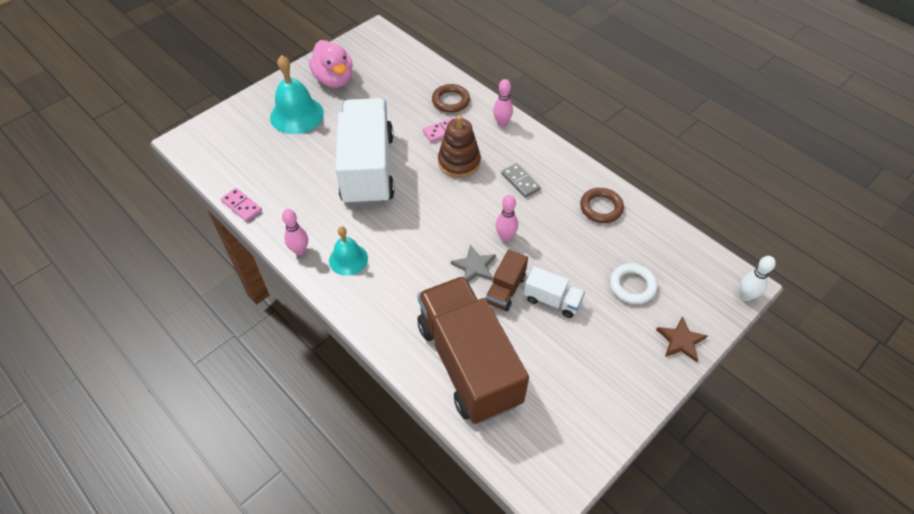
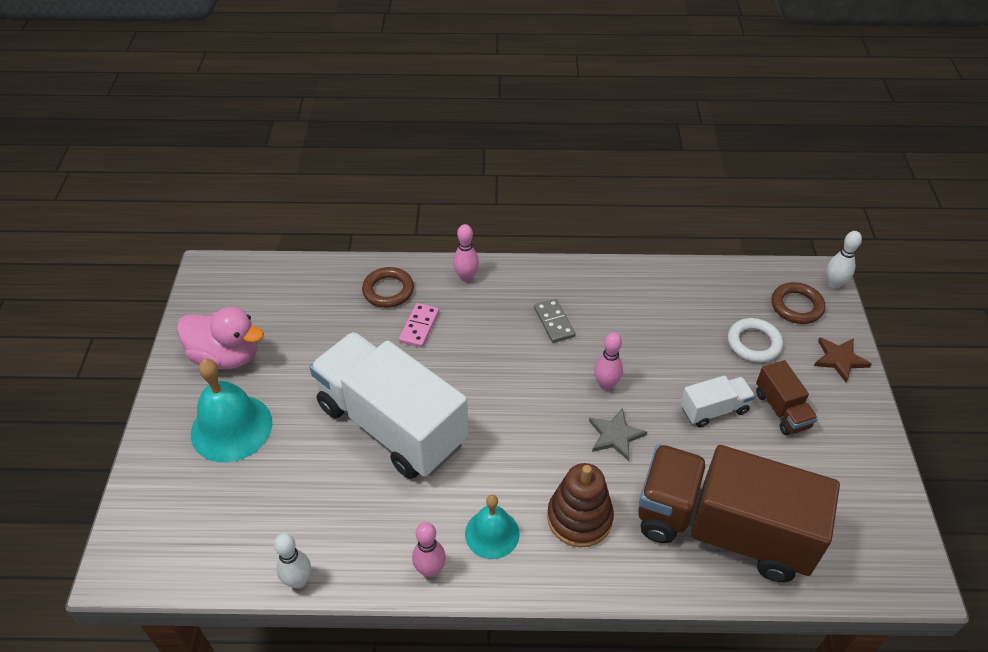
camera: 45 degrees left, 5 degrees down
(241, 206) = (298, 581): pink domino -> white bowling pin
(459, 162) = (475, 346): brown stacking toy -> brown stacking toy (579, 518)
(505, 289) = (667, 434): brown truck -> brown truck (781, 410)
(520, 182) = (554, 322): grey domino -> grey domino turned 60 degrees clockwise
(601, 208) = (648, 293): brown ring -> brown ring (796, 306)

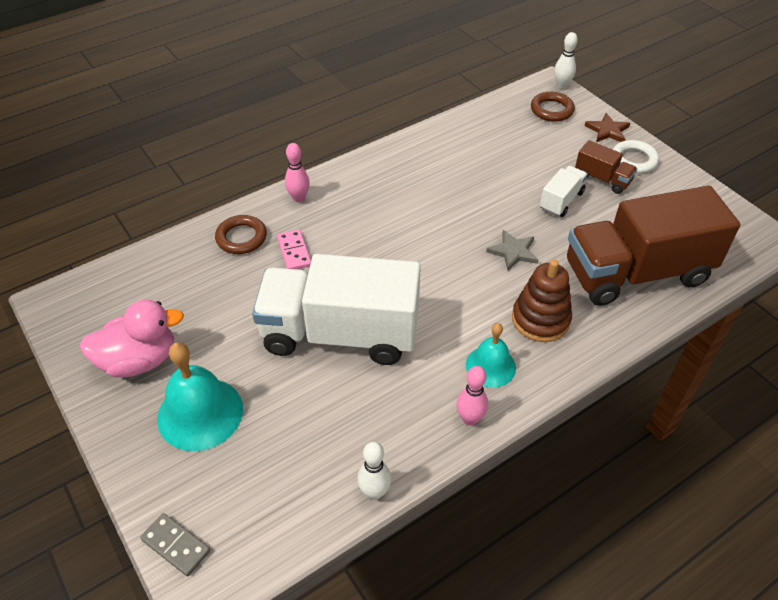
camera: 35 degrees left, 0 degrees up
(554, 322) = (397, 198): grey domino -> grey domino (176, 545)
(606, 384) = (475, 221): pink bowling pin -> none
(754, 343) = (547, 146): white ring -> white ring (634, 160)

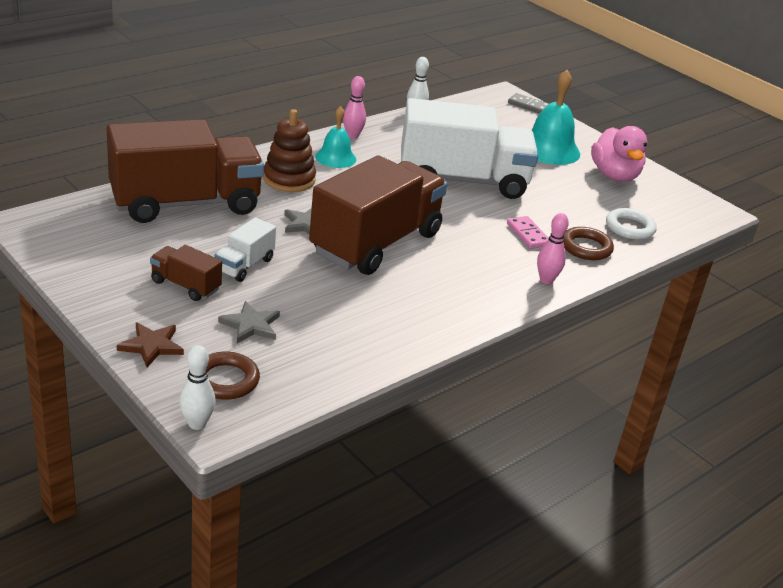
camera: 170 degrees right, 15 degrees down
(139, 360) = (614, 175): pink duck -> pink duck turned 75 degrees counterclockwise
(447, 232) = (376, 243): none -> brown truck
(544, 148) = (251, 325): none -> grey star
(634, 160) = (133, 306): white ring -> white ring (630, 228)

